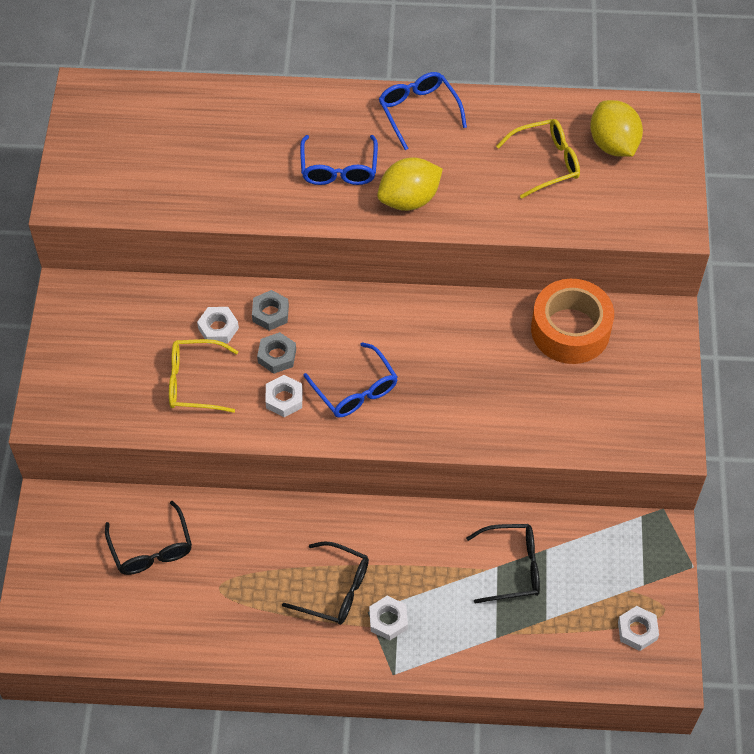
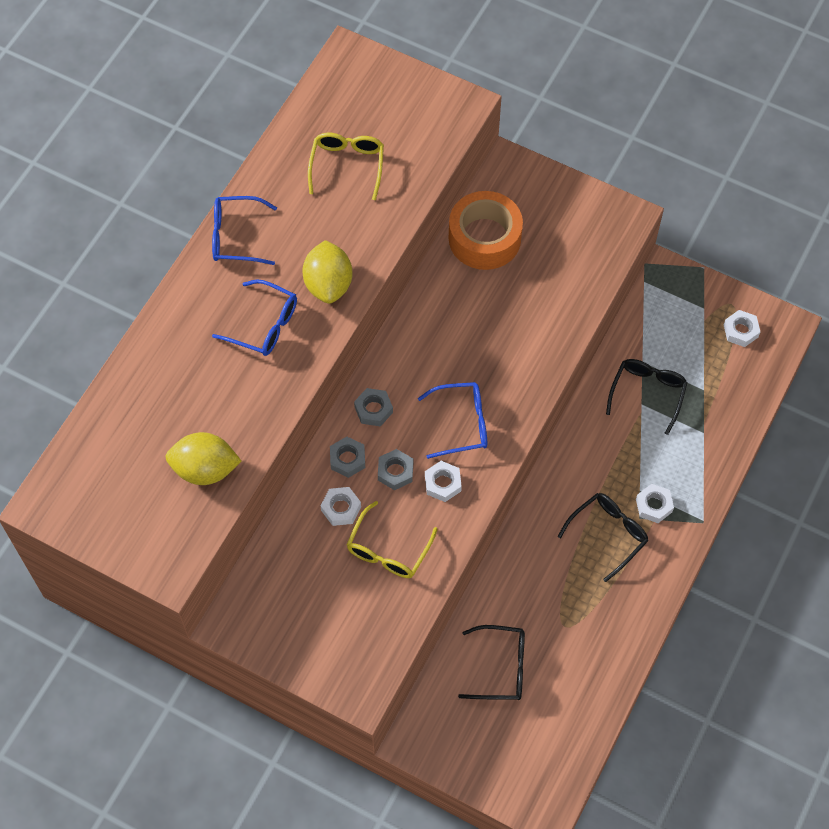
camera: 65 degrees left, 5 degrees up
(332, 313) = (373, 409): none -> grey nut
(613, 144) = (356, 109): yellow lemon -> yellow lemon (205, 469)

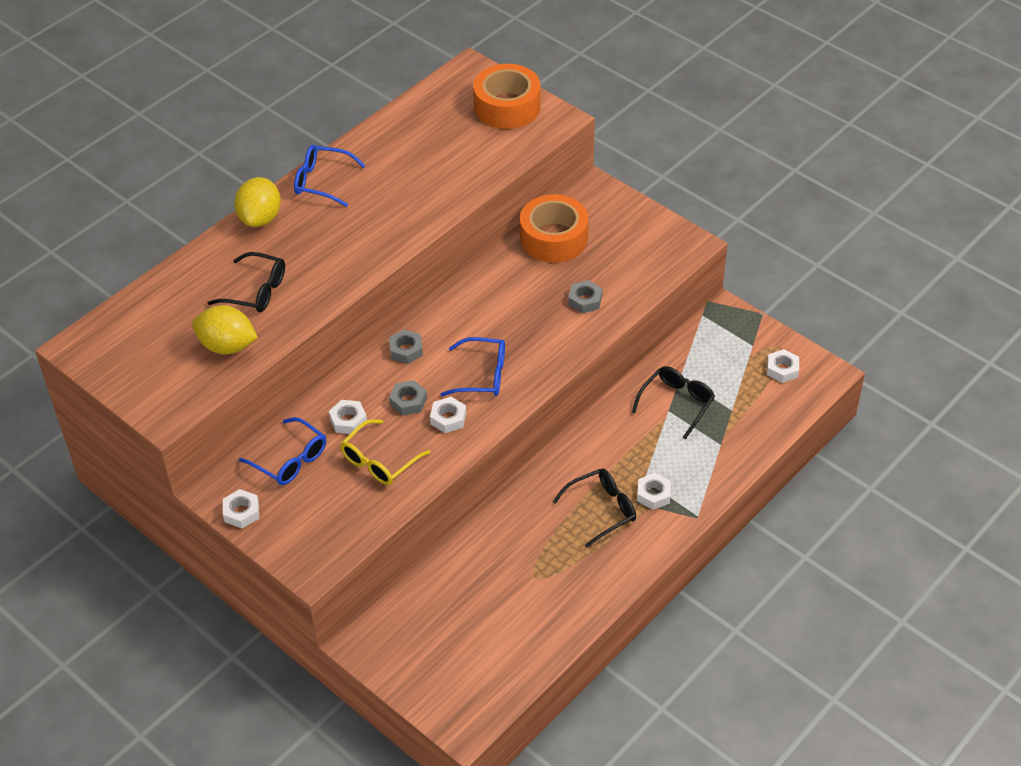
camera: 15 degrees right, 15 degrees down
(263, 325) = (320, 249): blue glasses -> blue glasses (289, 459)
(266, 642) = (241, 512): none -> white nut
(328, 284) = (389, 229): yellow lemon -> yellow lemon (260, 218)
(347, 166) = (438, 147): yellow glasses -> none
(347, 459) = (368, 384): grey nut -> grey nut (585, 300)
(404, 99) = (507, 107): none -> orange tape
(500, 667) = (462, 599): black glasses -> black glasses (255, 291)

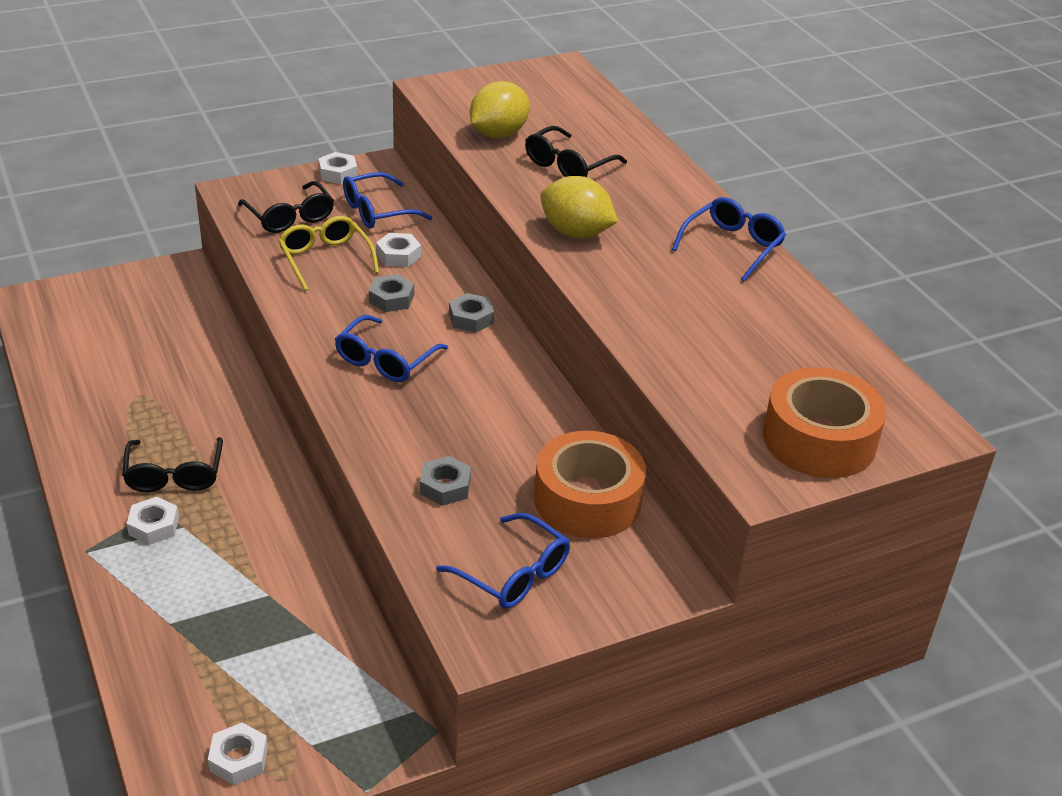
camera: 110 degrees right, 10 degrees down
(260, 218) = (689, 193): yellow lemon -> yellow lemon (575, 233)
(448, 418) = (342, 317): white nut -> none
(633, 249) = (512, 573): none -> blue glasses
(676, 404) = (273, 608): black glasses -> black glasses (289, 217)

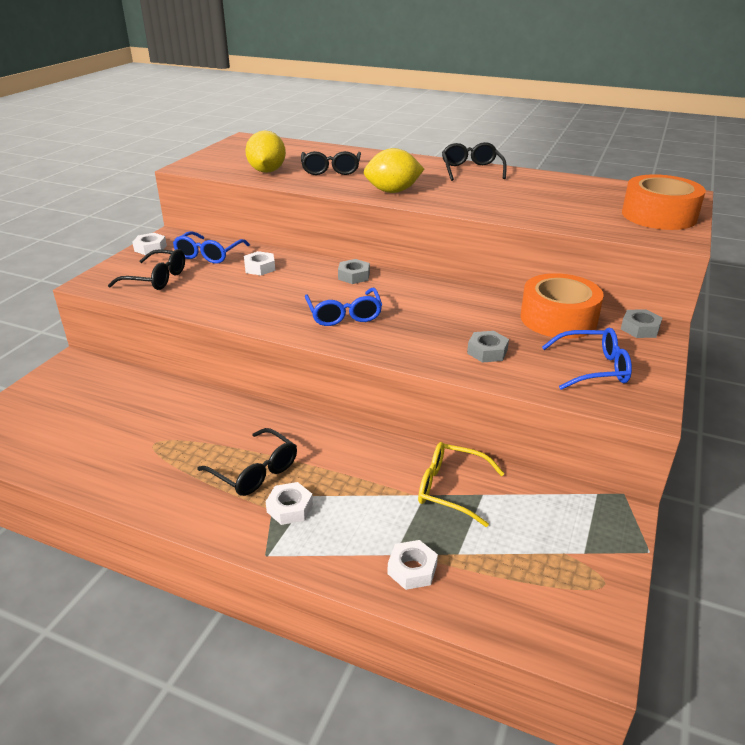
camera: 40 degrees left, 5 degrees down
(238, 759) = (564, 594): white nut -> white nut (412, 569)
(326, 260) = (218, 288): yellow glasses -> yellow glasses (451, 489)
(391, 299) = (293, 287): grey nut -> grey nut (640, 328)
(732, 246) = (471, 170): blue glasses -> black glasses

